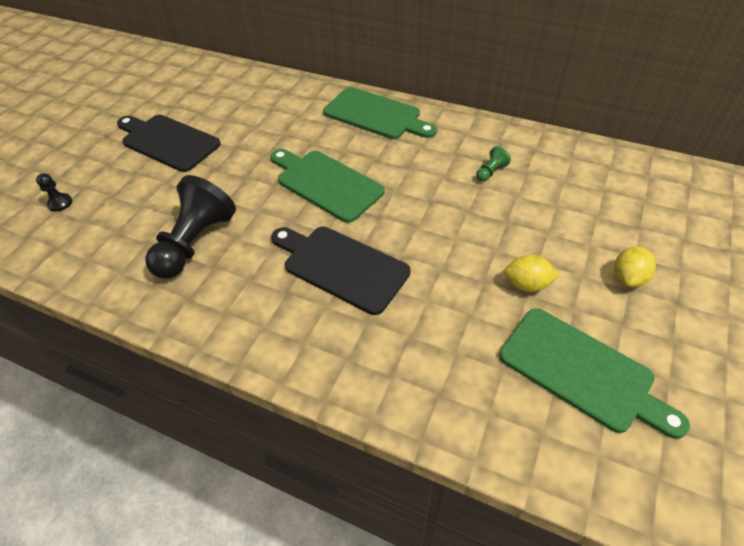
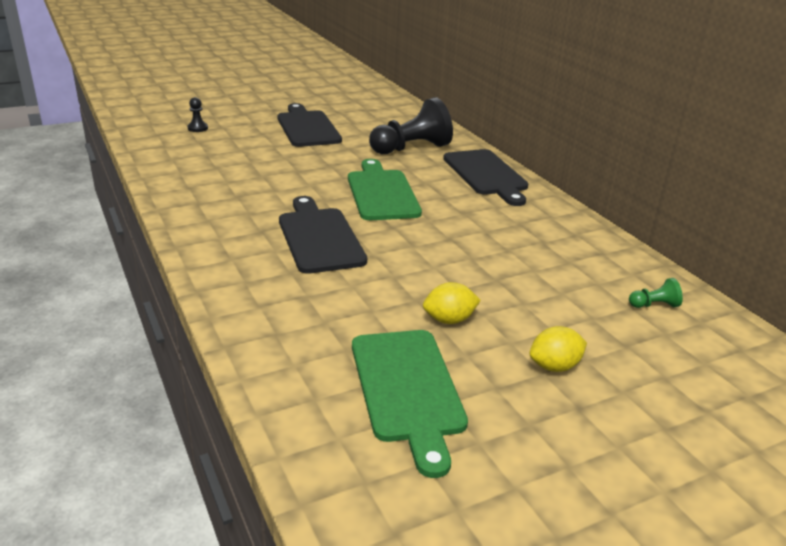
camera: 35 degrees right, 20 degrees down
(195, 243) = (244, 180): black pawn -> black pawn (411, 148)
(375, 115) = (486, 175): green cutting board -> black cutting board
(490, 172) = (533, 246): green pawn -> green pawn (654, 305)
(527, 284) = (449, 320): yellow lemon -> yellow lemon turned 60 degrees counterclockwise

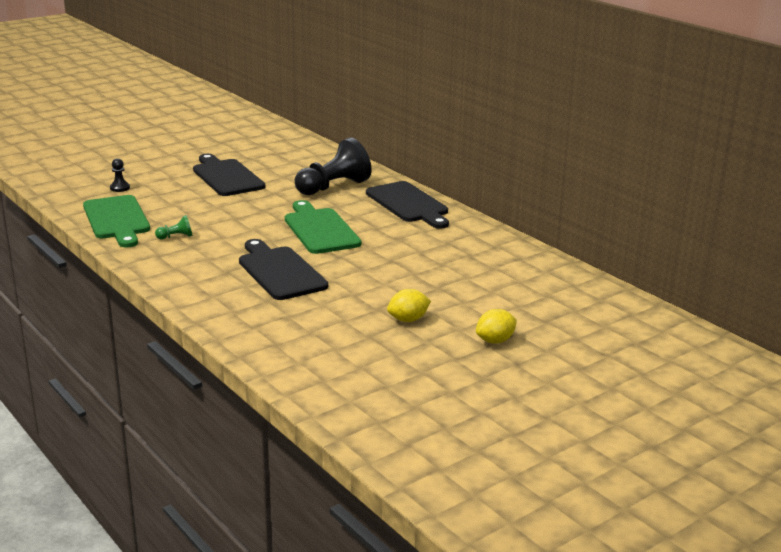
camera: 10 degrees left, 5 degrees down
(407, 389) = (390, 367): green cutting board -> green cutting board (117, 219)
(654, 305) = (565, 292): green pawn -> green pawn (176, 237)

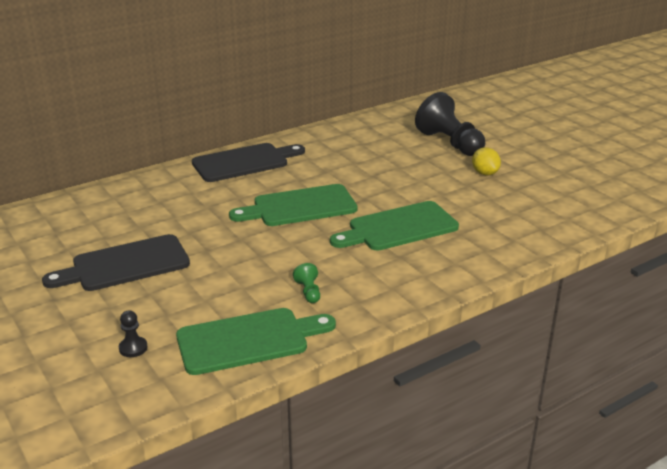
camera: 85 degrees left, 5 degrees up
(280, 271) = (399, 228): black cutting board -> green cutting board
(333, 187) = (185, 198): black pawn -> black pawn (450, 143)
(495, 341) = (510, 145): yellow lemon -> none

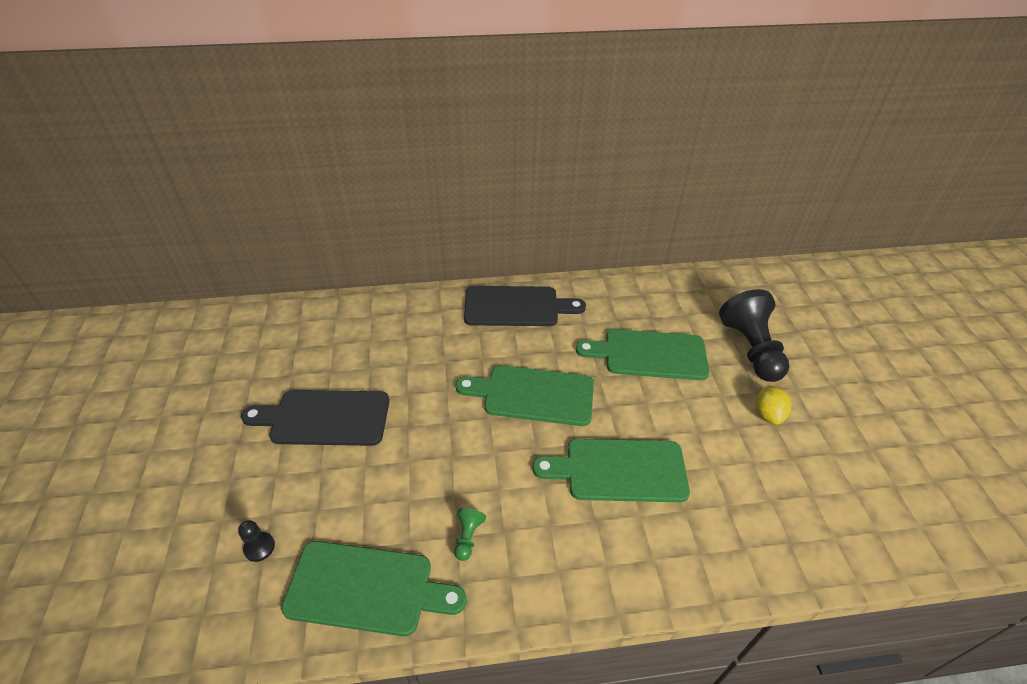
camera: 25 degrees right, 15 degrees up
(376, 163) = (649, 354): none -> green cutting board

